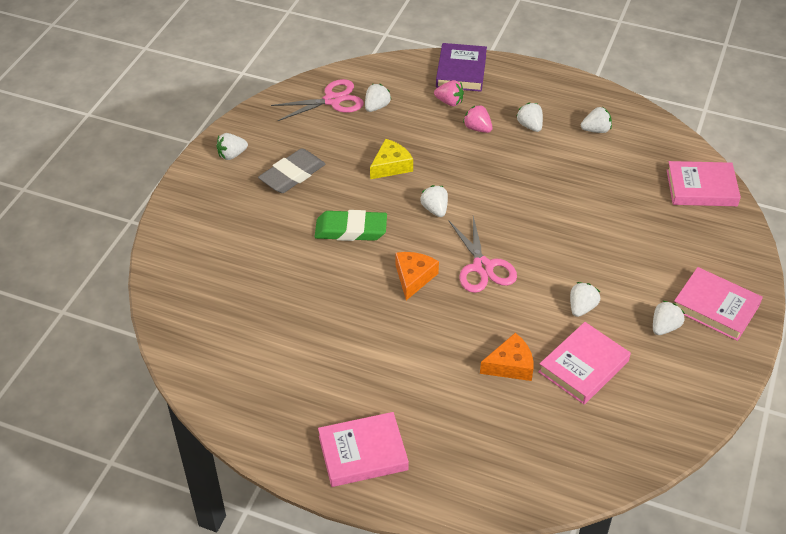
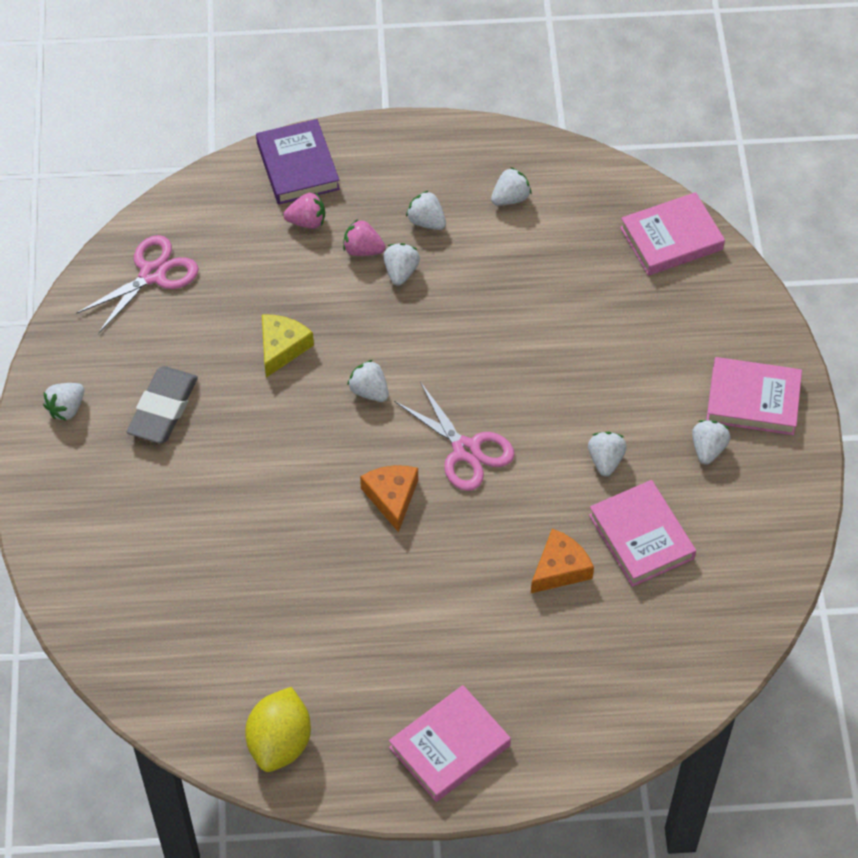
camera: 25 degrees left, 10 degrees up
(244, 402) = (280, 742): none -> yellow lemon
(351, 230) = (281, 461): green eraser -> none
(376, 107) = (216, 263): white strawberry -> white strawberry (401, 272)
(583, 366) = (641, 537): pink book -> pink book turned 45 degrees counterclockwise

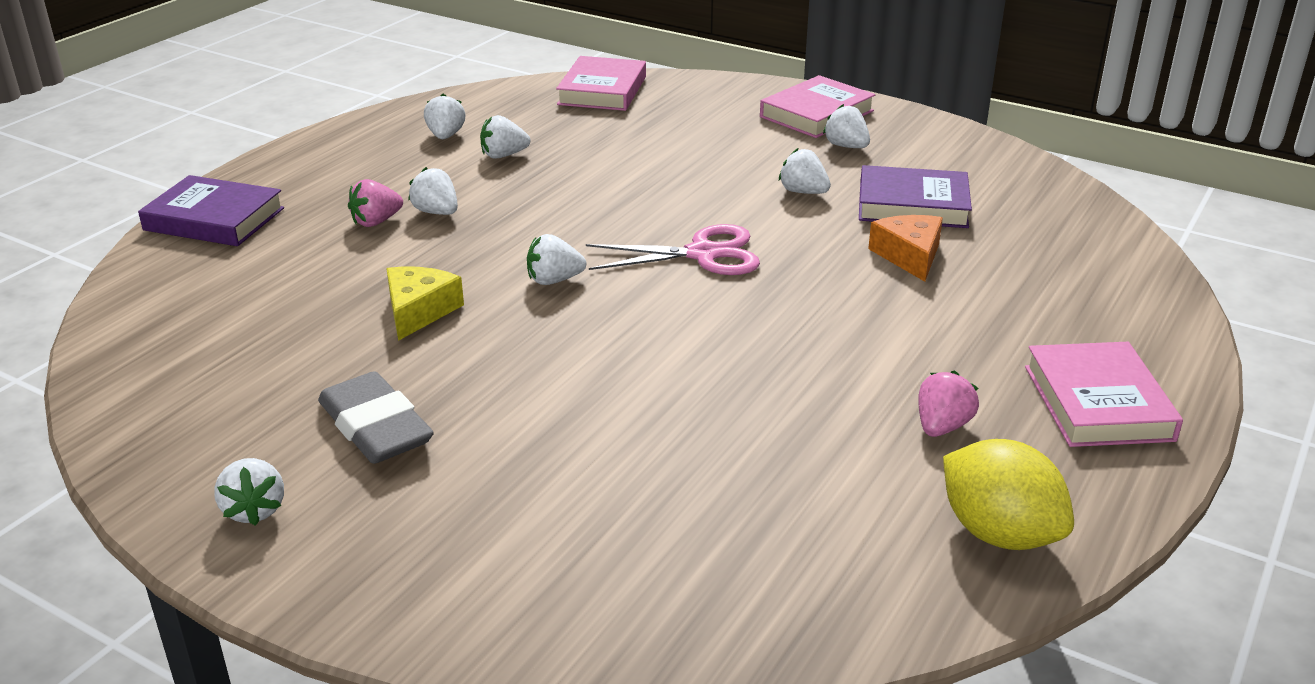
camera: 55 degrees left, 25 degrees down
(152, 274) = (178, 359): pink scissors -> none
(282, 348) = (419, 311): yellow cheese -> yellow cheese turned 45 degrees clockwise
(307, 221) = (288, 238): pink strawberry -> pink strawberry (942, 426)
(392, 497) = (710, 316): orange cheese -> none
(426, 221) = (401, 180): white strawberry -> white strawberry (503, 155)
(641, 537) = (912, 205): pink book -> purple book

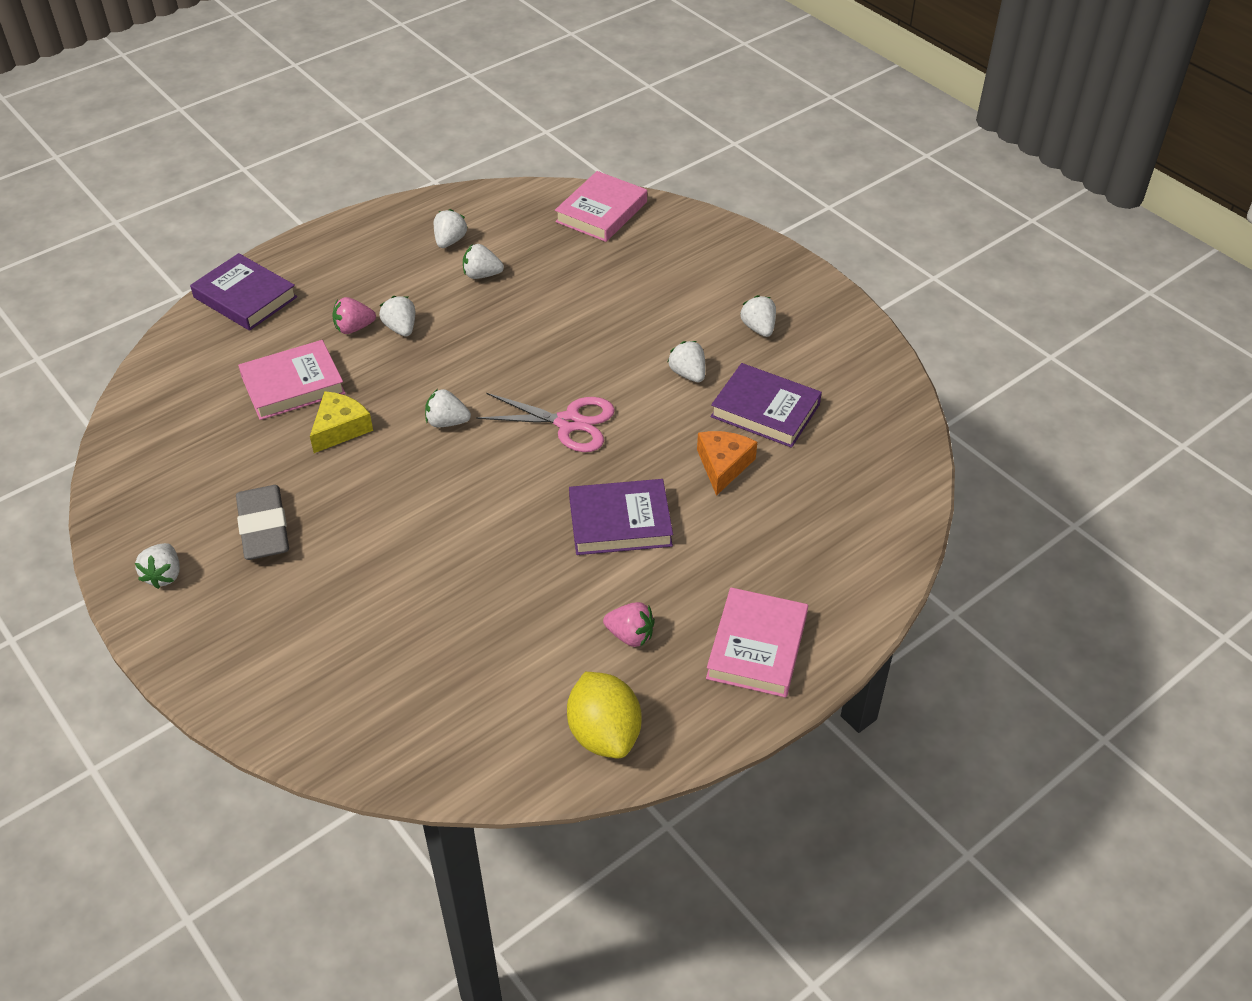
camera: 20 degrees right, 15 degrees up
(816, 114) = (760, 282): pink book -> pink book (293, 385)
(837, 326) = (620, 522): none -> purple book
(942, 426) = (630, 635): pink strawberry -> pink strawberry turned 60 degrees clockwise

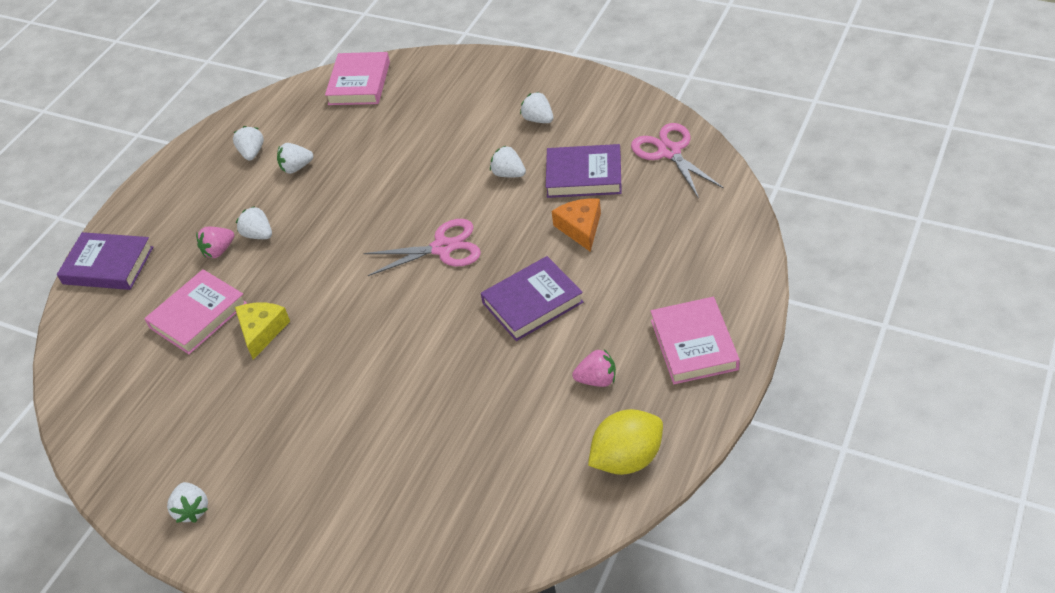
camera: 20 degrees left, 0 degrees up
(263, 528) = (251, 435): grey eraser -> none
(447, 422) = (346, 289): white strawberry -> none
(604, 734) = (627, 459): yellow lemon -> yellow lemon turned 75 degrees counterclockwise
(875, 424) = (669, 152): none -> pink scissors

